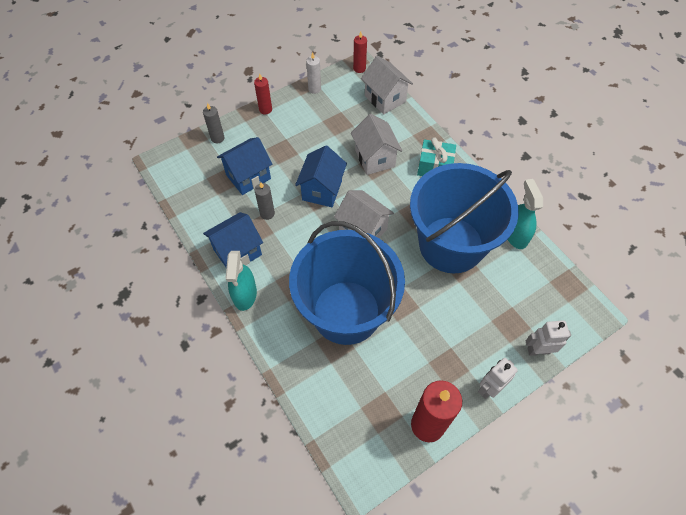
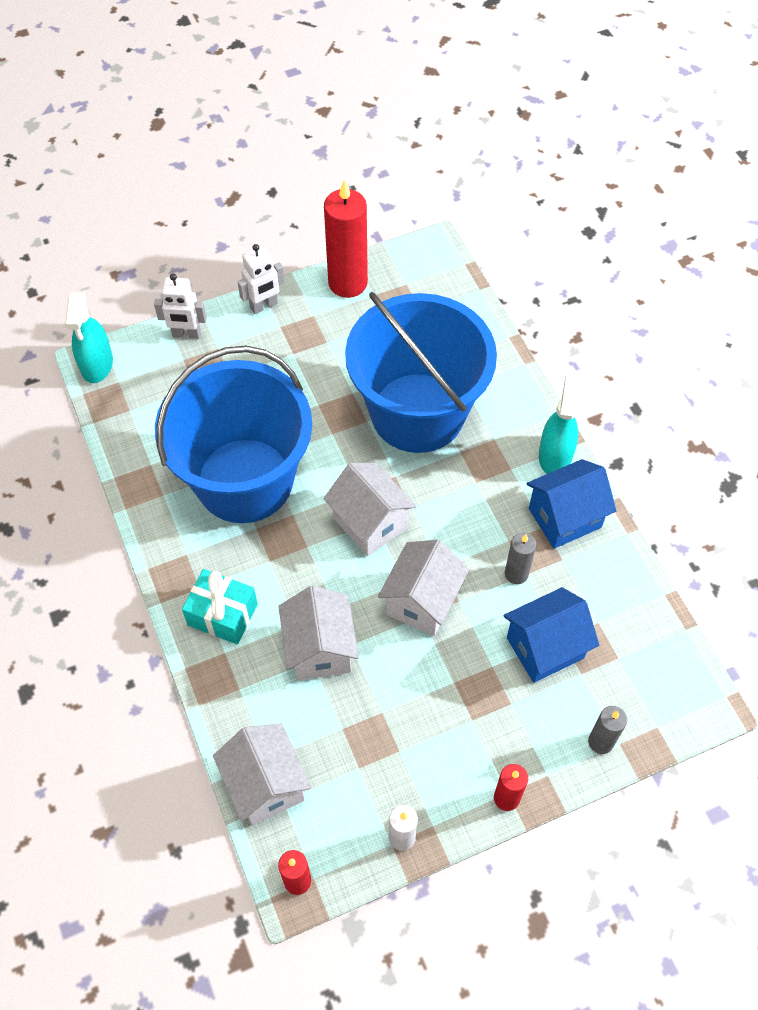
camera: 170 degrees left, 0 degrees up
(322, 190) = (422, 601): blue house -> white house
(515, 235) = (143, 480): turquoise spray bottle -> turquoise spray bottle (97, 364)

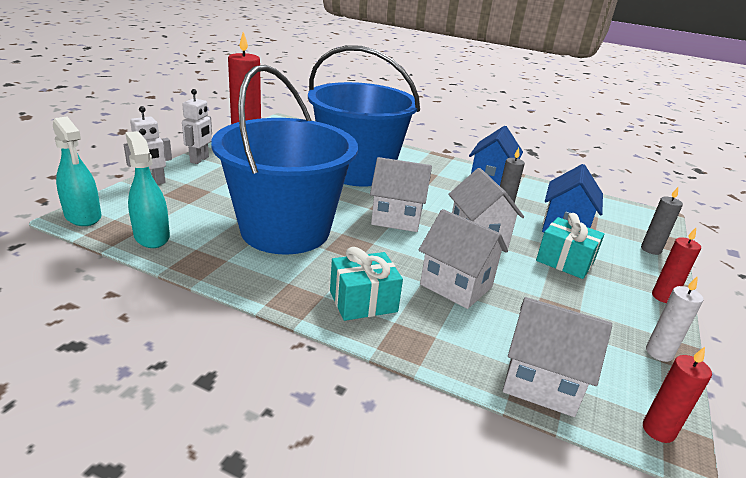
camera: 45 degrees left, 30 degrees down
(470, 691) = (565, 261): none -> turquoise gift
(555, 455) = (450, 164): turquoise spray bottle -> turquoise spray bottle (151, 236)

